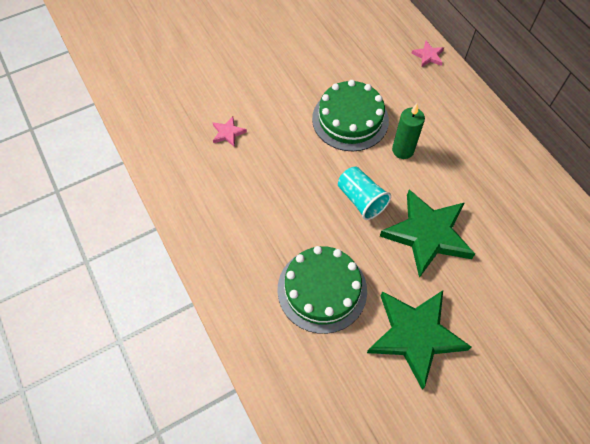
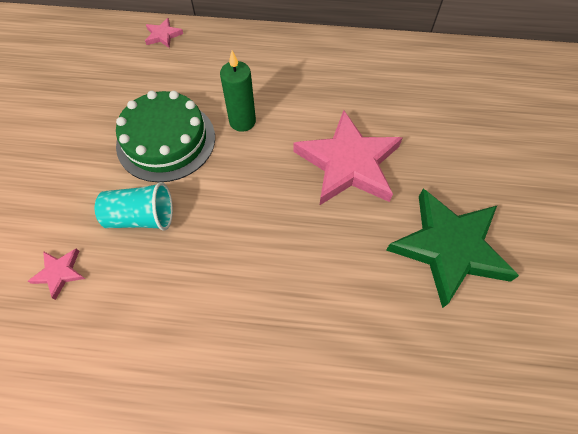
camera: 55 degrees left, 0 degrees up
(322, 289) = (341, 304): green cake -> none
(361, 200) = (265, 193): turquoise cup -> turquoise cup (142, 217)
(427, 234) = (348, 163): green star -> pink star

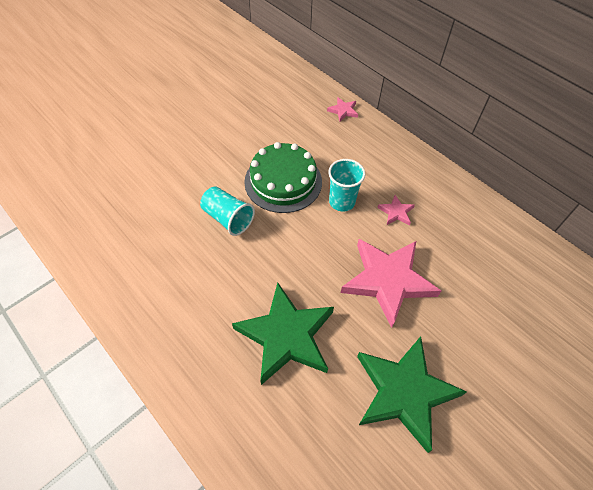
camera: 40 degrees right, 5 degrees down
(59, 273) = (160, 217): pink star -> pink star (396, 212)
(242, 121) = (342, 202): green candle -> turquoise cup
(309, 284) = (286, 336): none -> green star

